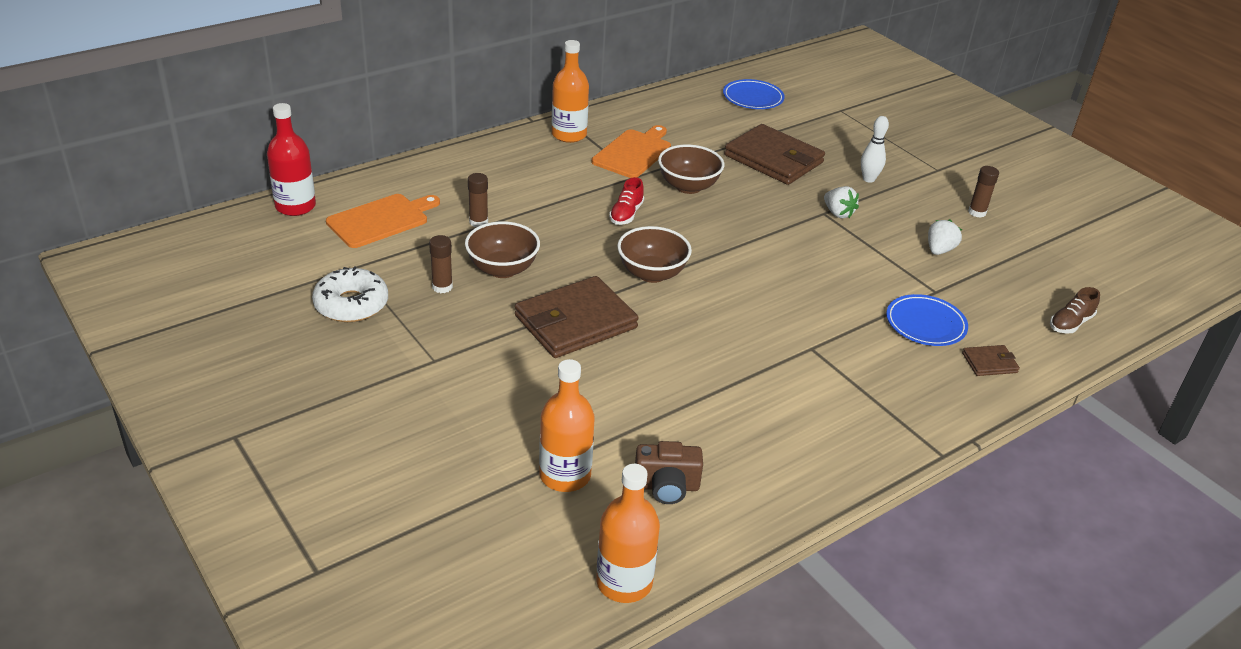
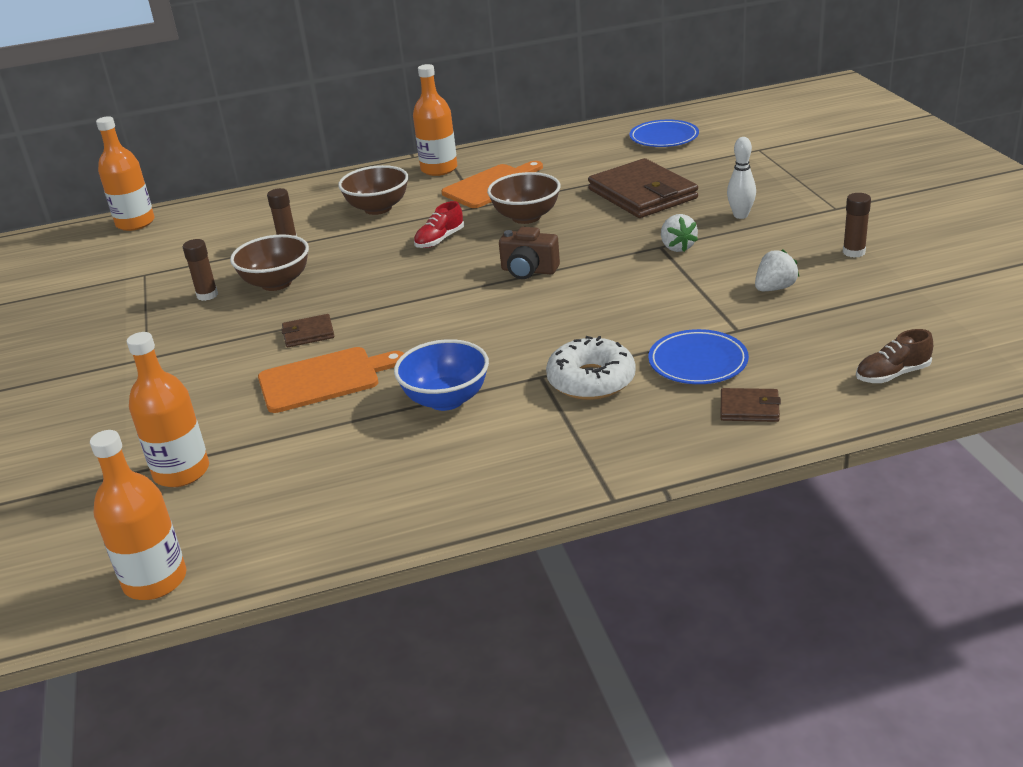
camera: 25 degrees right, 5 degrees down
(295, 206) = (135, 223): red bottle -> orange bottle
(351, 304) = (114, 305): white donut -> white donut (591, 380)
(381, 220) = (200, 237): orange cutting board -> orange cutting board (324, 379)
(575, 322) = (308, 333): brown wallet -> brown wallet, size x0.45
(652, 274) = (422, 295): brown bowl -> brown bowl (378, 208)
(666, 487) = (273, 495): brown camera -> brown camera (528, 271)
(748, 378) = (446, 399): none -> blue bowl

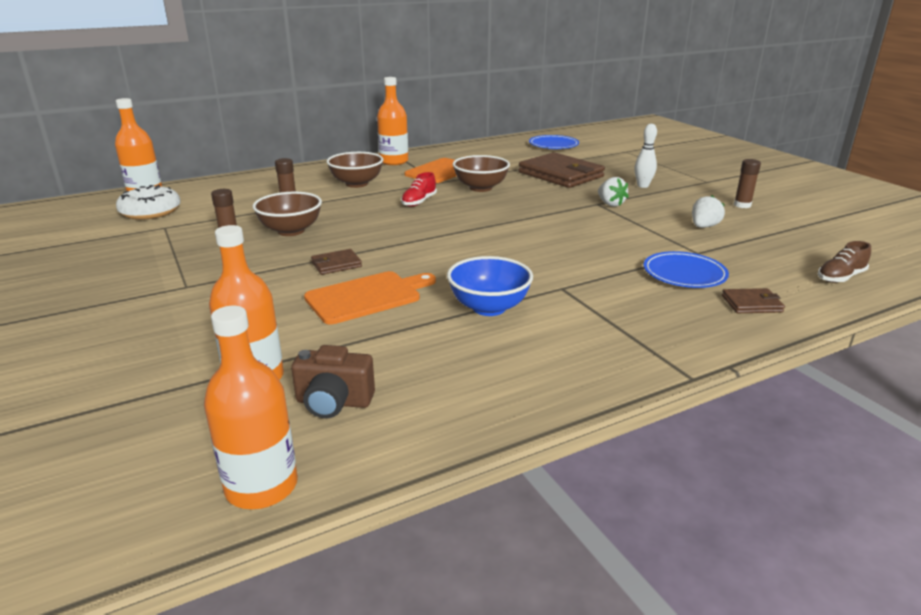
camera: 15 degrees left, 5 degrees down
(528, 271) = (504, 219): brown camera -> brown camera (333, 402)
(591, 380) = (606, 289): white donut -> white donut (150, 212)

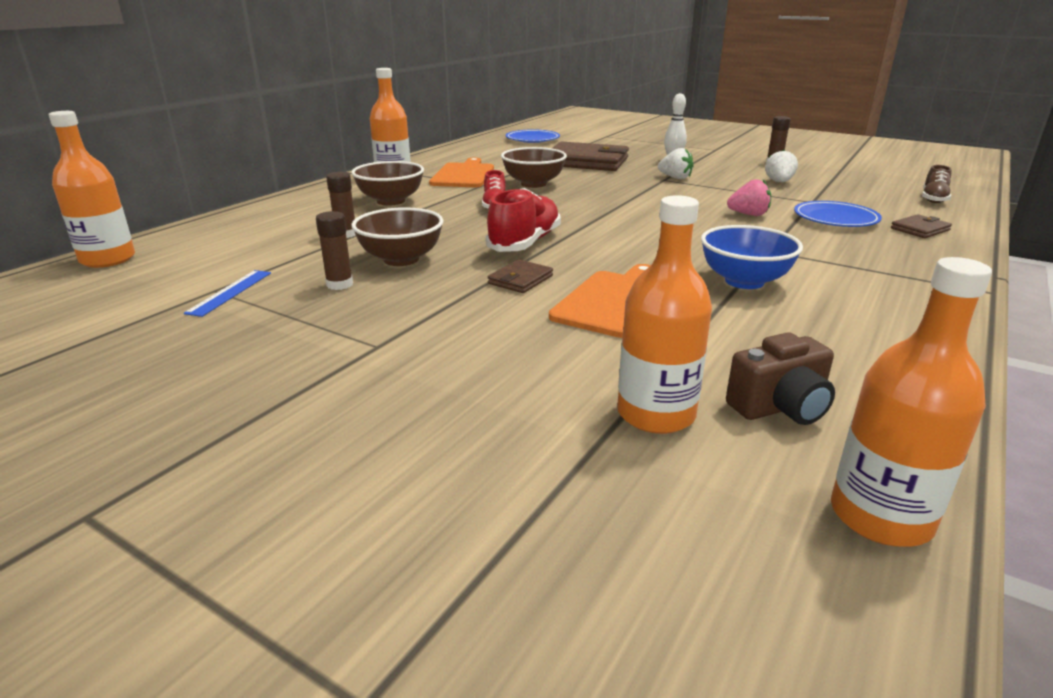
camera: 30 degrees left, 0 degrees up
(150, 212) = (156, 277): white donut -> none
(169, 231) = (230, 292): none -> blue ruler
(387, 237) = (525, 243): none -> red shoe
(609, 252) = (749, 214): none -> pink strawberry

